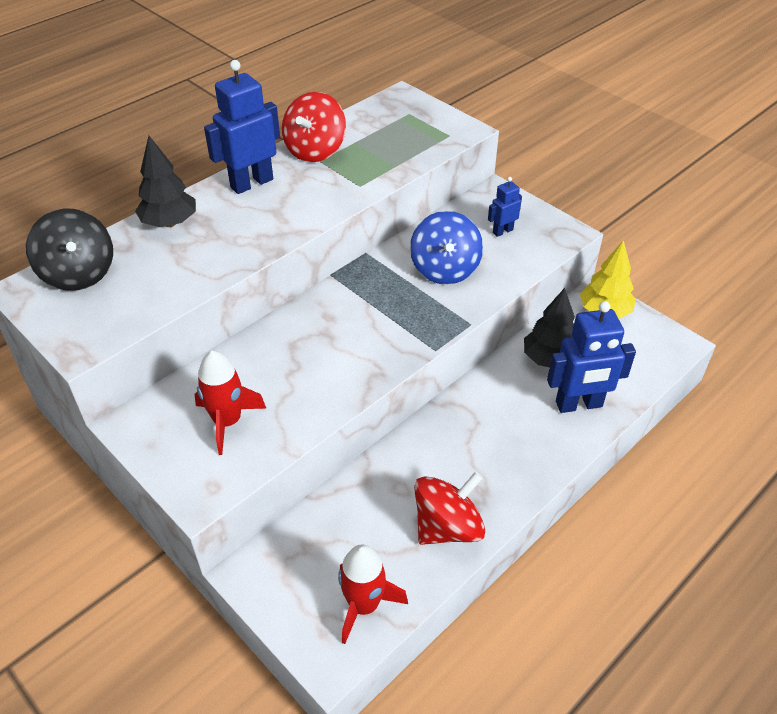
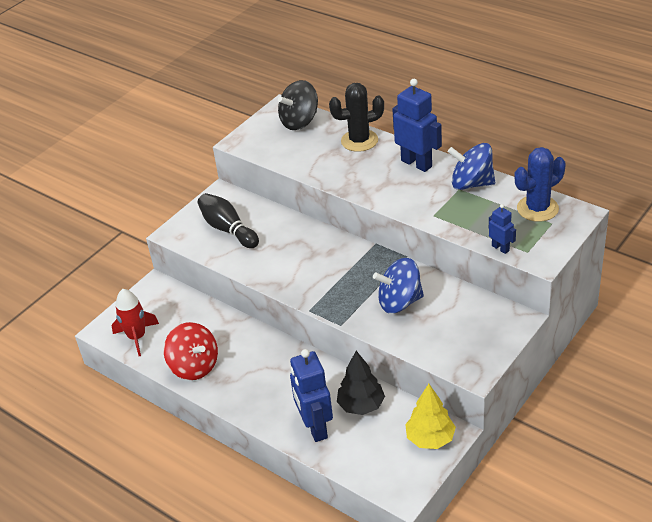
camera: 85 degrees right, 5 degrees down
(169, 223) = (359, 141): black tree -> black cactus
(227, 421) = (228, 229): red rocket -> black bowling pin
(315, 150) = (471, 183): red spinning top -> blue spinning top
(382, 117) = (537, 208): none -> blue cactus
(502, 231) = (461, 330): blue robot -> blue robot (500, 248)

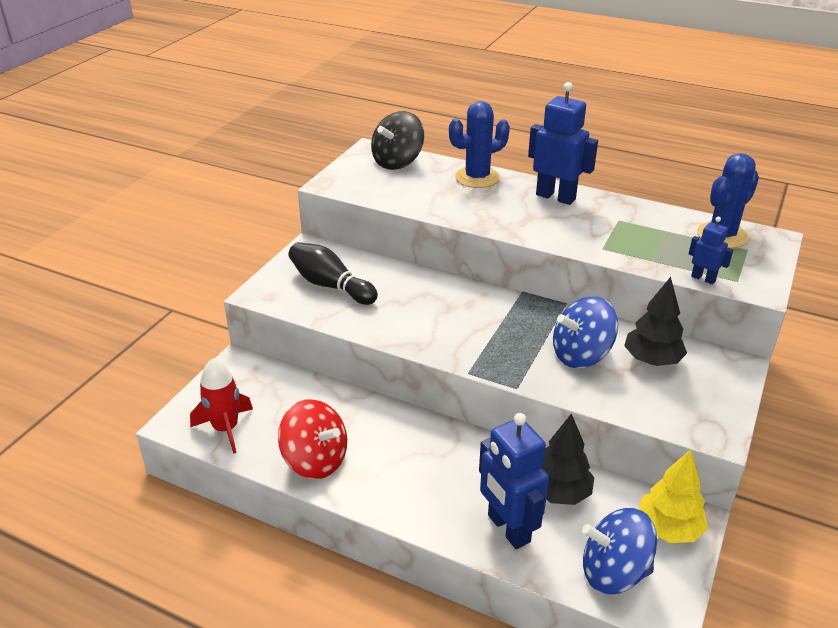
camera: 15 degrees left, 5 degrees down
(359, 141) = (477, 178): black cactus -> blue cactus
(453, 310) = (652, 360): none -> black tree
(471, 183) = (631, 214): blue spinning top -> blue spinning top (614, 572)

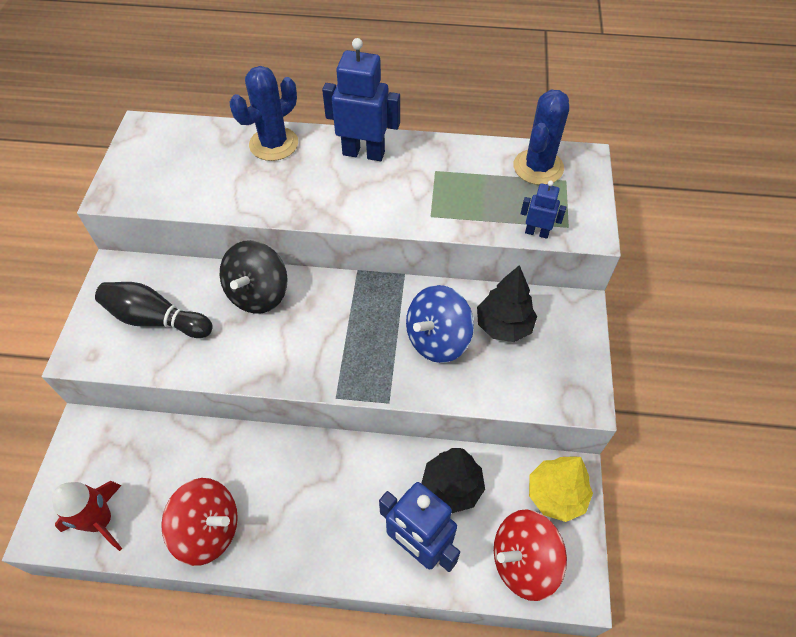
camera: 20 degrees left, 20 degrees up
(397, 162) = (179, 140): black spinning top -> black spinning top (258, 294)
(614, 572) = (523, 562): blue spinning top -> red spinning top

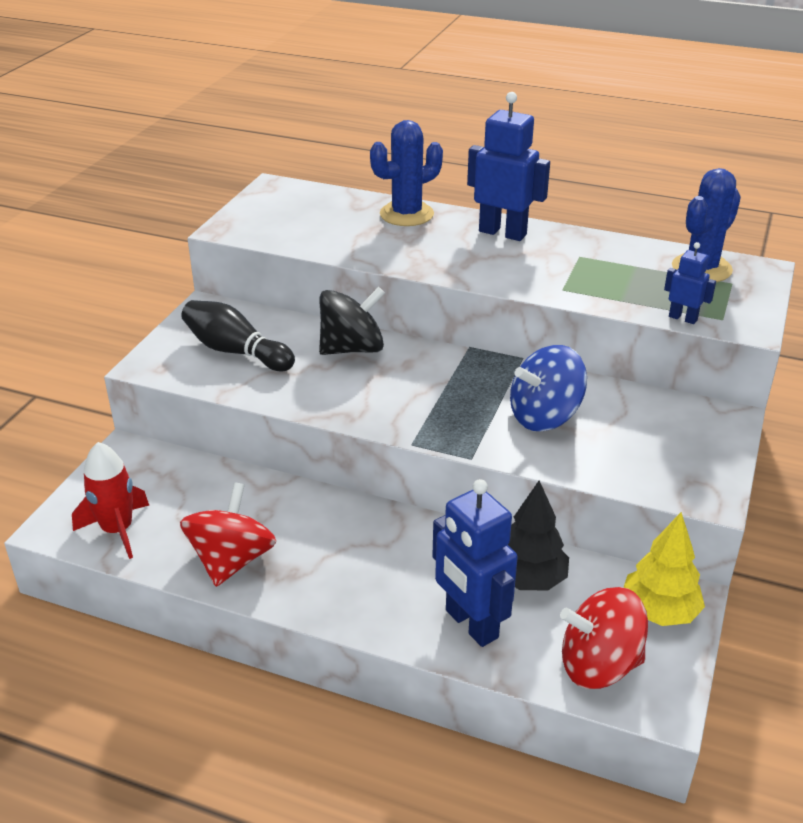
camera: 15 degrees right, 20 degrees down
(208, 529) = (231, 560): red spinning top -> red spinning top turned 105 degrees counterclockwise
(258, 294) = (352, 348): black spinning top -> black spinning top turned 150 degrees counterclockwise
(503, 326) = (628, 418): black tree -> none

